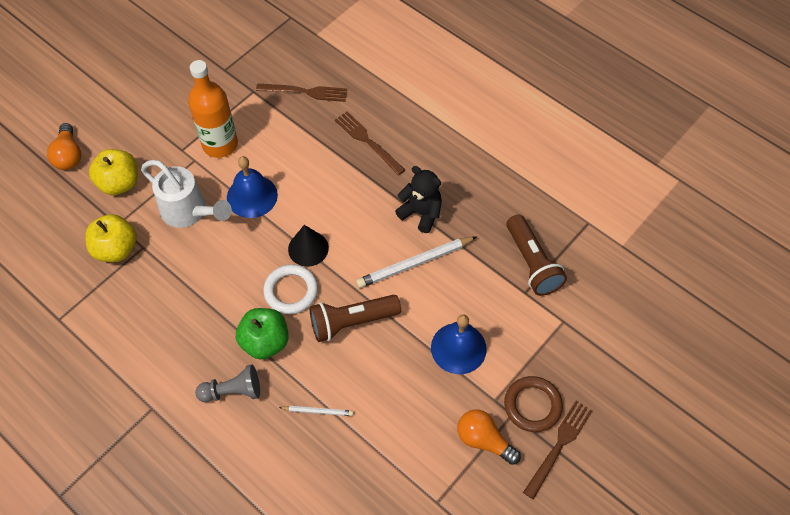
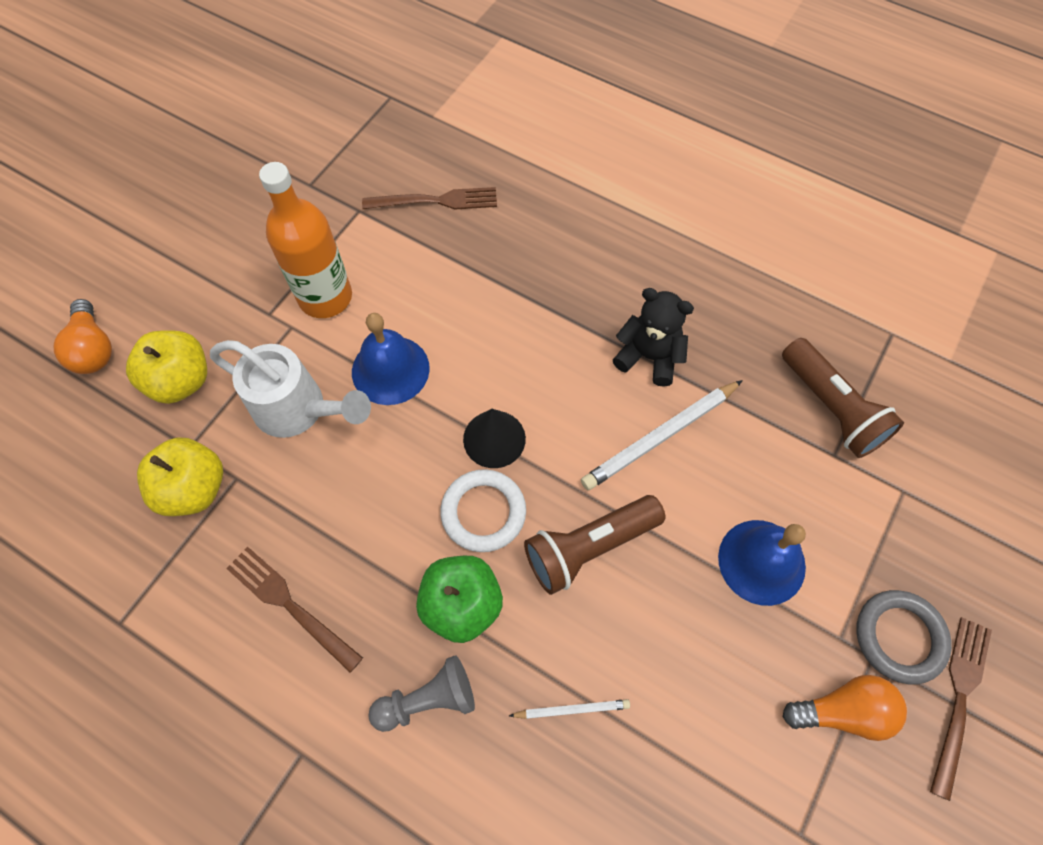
camera: 10 degrees left, 5 degrees up
(367, 141) = (543, 260): brown fork -> brown fork (289, 604)
(483, 440) = (843, 711): orange light bulb -> orange light bulb turned 150 degrees clockwise
(532, 405) = (899, 637): brown ring -> grey ring

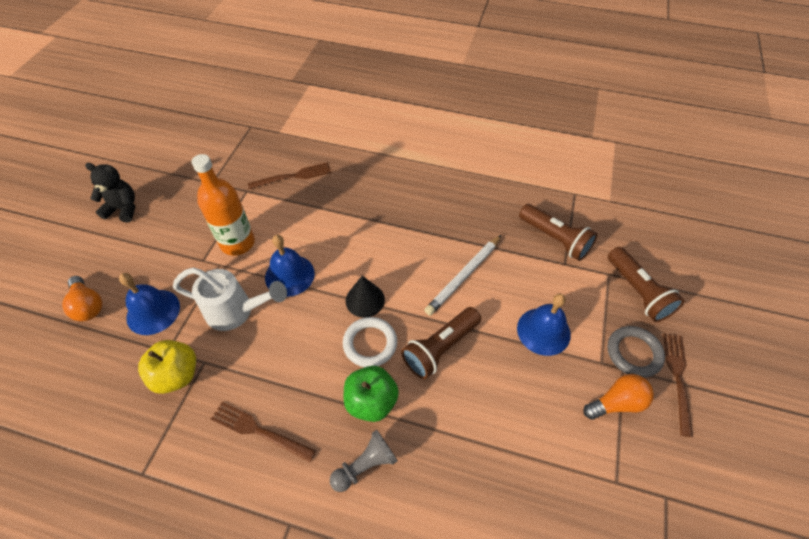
camera: 15 degrees left, 10 degrees down
(181, 381) = (153, 311): yellow apple -> blue bell
(572, 709) = (458, 446): white pencil -> none
(649, 357) = (444, 234): black teddy bear -> black teddy bear (123, 209)
(942, 535) = (637, 292): none -> brown flashlight

